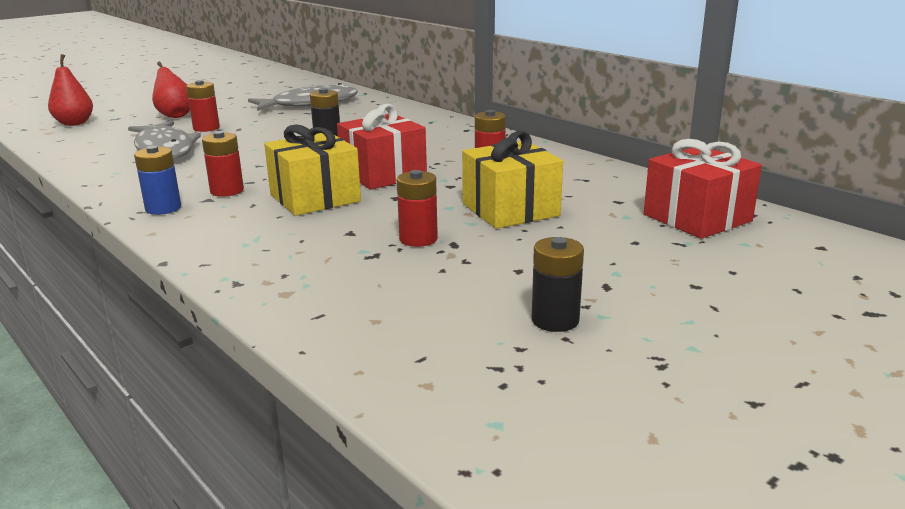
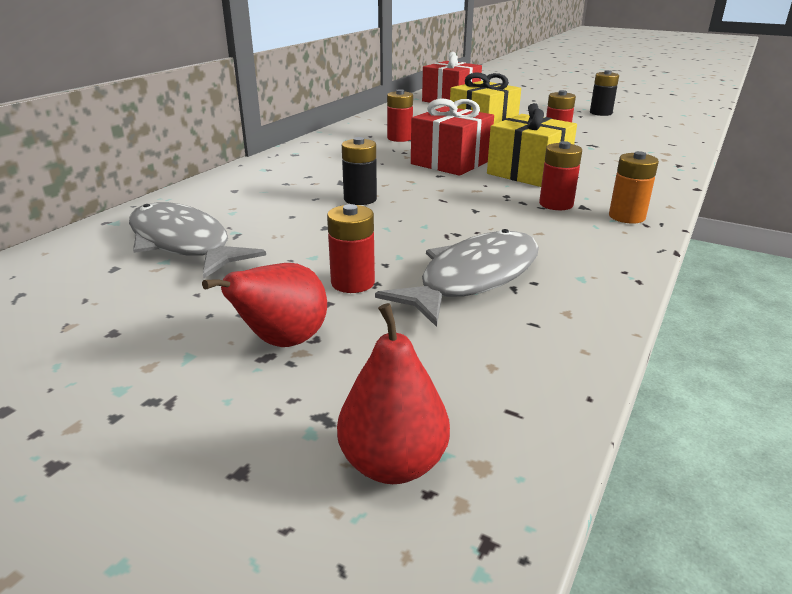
camera: 110 degrees left, 5 degrees up
(163, 208) = (626, 217): blue battery -> orange battery

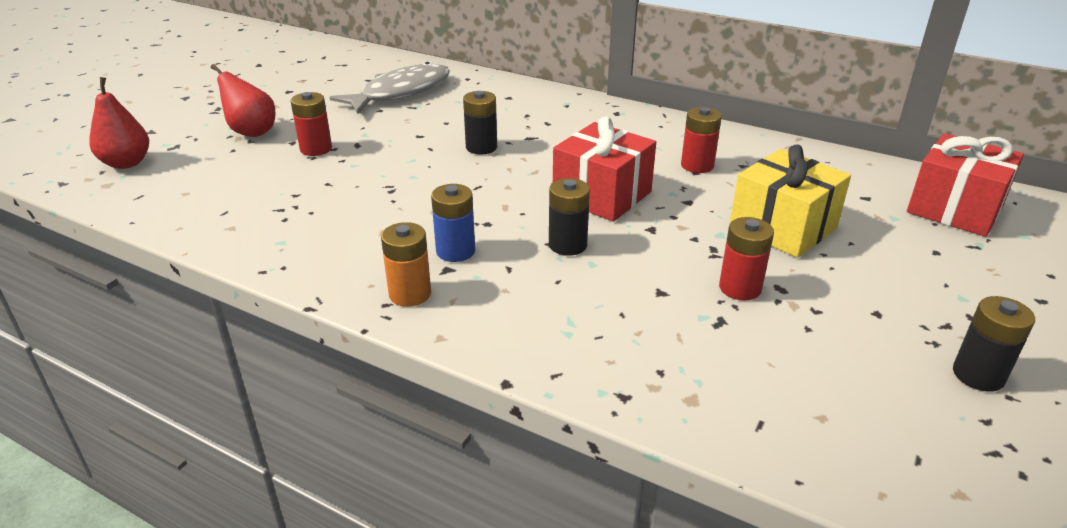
camera: 90 degrees right, 5 degrees up
(473, 278) = (302, 193): grey fish -> none
(528, 172) = (567, 245): yellow gift -> black battery
(556, 204) = (455, 251): red battery -> blue battery

